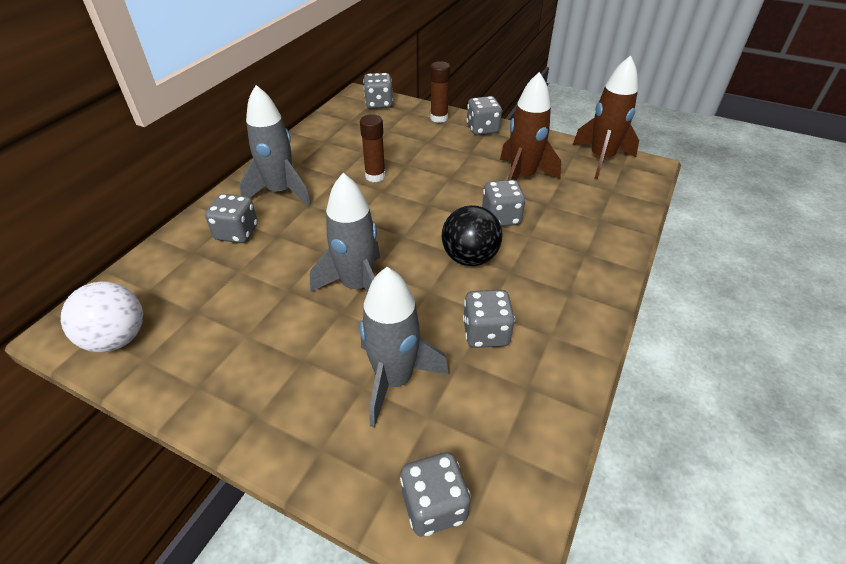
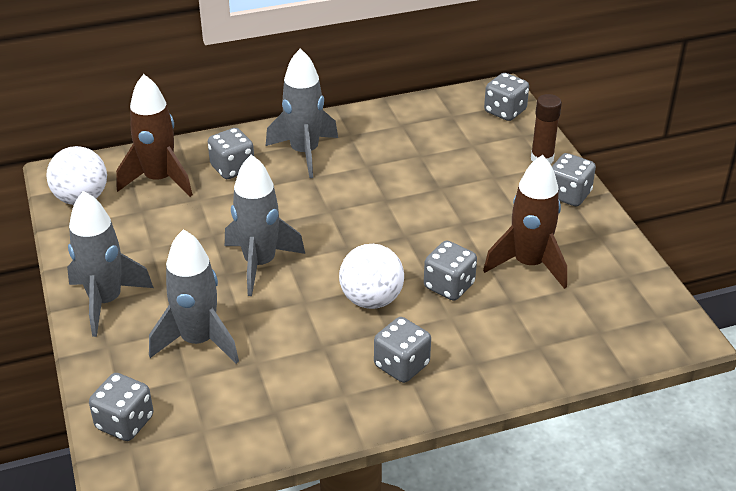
camera: 45 degrees right, 5 degrees down
(265, 410) = (106, 301): none -> grey rocket
(375, 176) = (397, 183): brown glue stick -> none
(469, 258) = (371, 299): black ball -> white ball
(486, 333) = (299, 358): grey dice -> grey dice (401, 365)
(601, 159) = (644, 297): brown rocket -> brown rocket (159, 180)

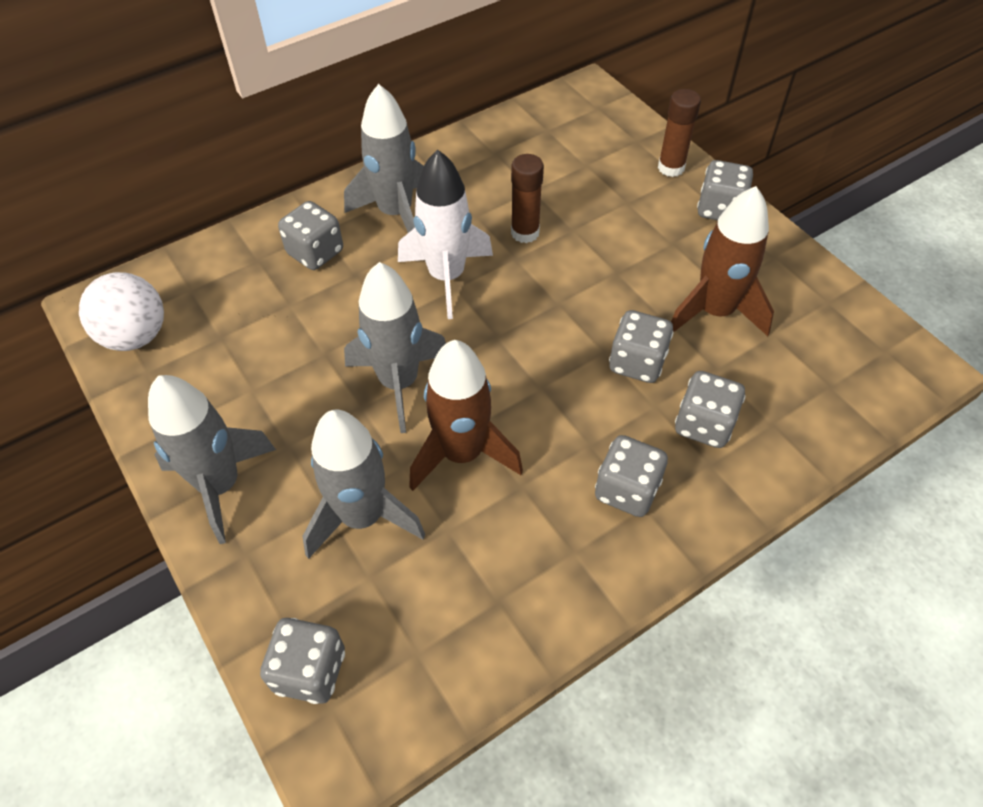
camera: 15 degrees left, 15 degrees up
(159, 180) = (228, 287): brown rocket -> brown rocket (462, 453)
(326, 202) = (446, 277): none -> white rocket
(371, 299) = (554, 403): white ball -> none
(400, 183) = (525, 233): none -> brown glue stick
(505, 111) = (605, 114): grey dice -> grey dice (704, 424)

